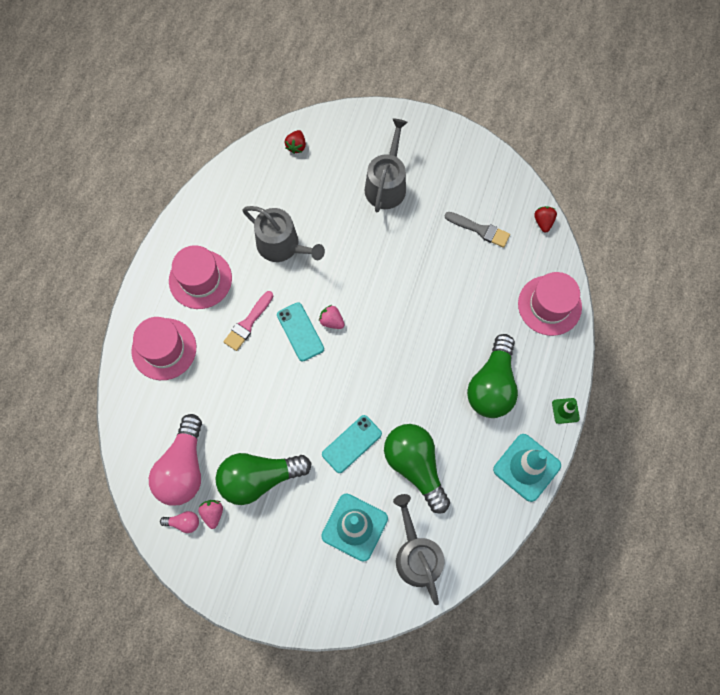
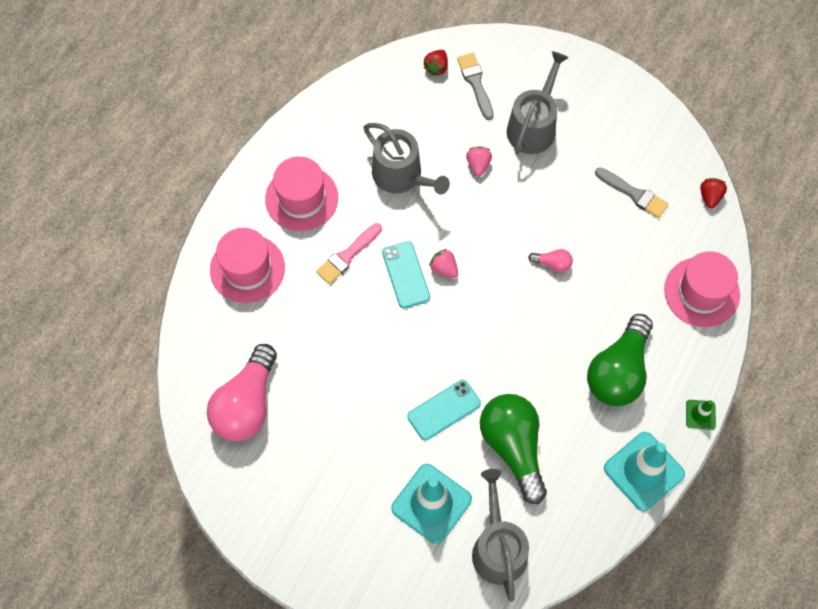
camera: 10 degrees right, 5 degrees down
(183, 522) = (236, 464): pink light bulb -> pink light bulb (552, 263)
(213, 513) = (271, 460): pink strawberry -> pink strawberry (478, 165)
(259, 478) = (331, 430): green light bulb -> none
(331, 155) = (475, 83): none -> grey brush

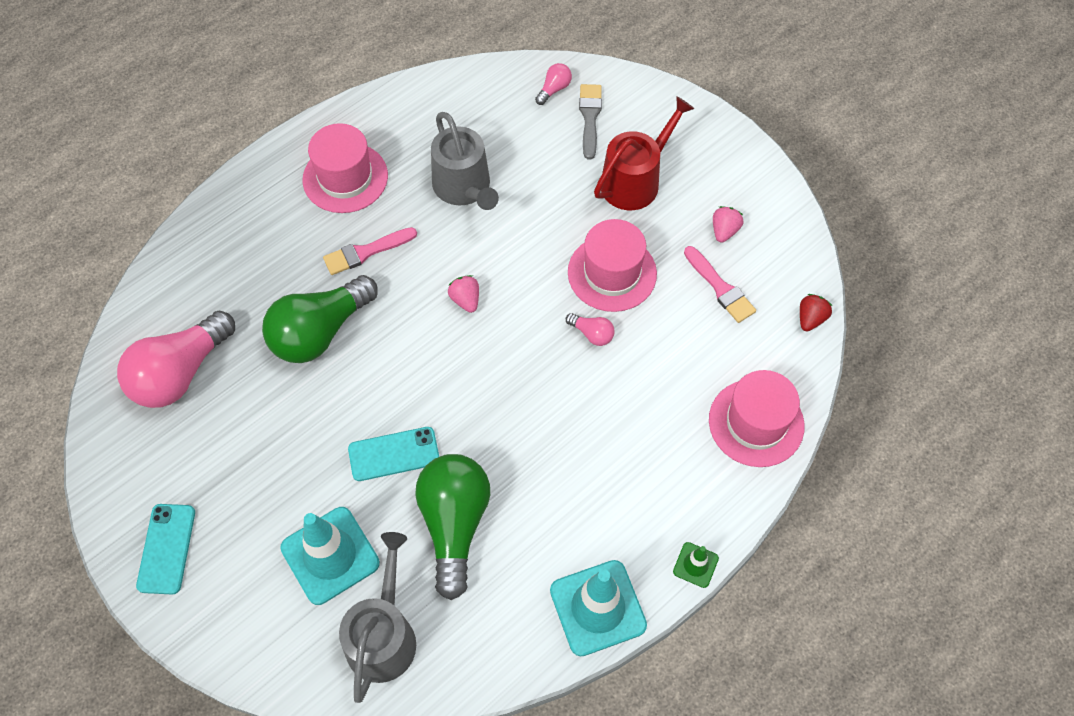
camera: 20 degrees right, 5 degrees down
(247, 268) = (252, 231): pink hat -> pink hat (612, 273)
(405, 275) = (420, 292): turquoise phone -> turquoise phone (166, 548)
(436, 67) = (554, 89): red strawberry -> pink light bulb
(478, 165) = (554, 202): pink strawberry -> pink strawberry (724, 231)
(533, 126) = (635, 180): grey watering can -> red watering can
(618, 371) = (617, 480): green light bulb -> green light bulb (320, 332)
(634, 194) = (720, 287): grey brush -> pink brush

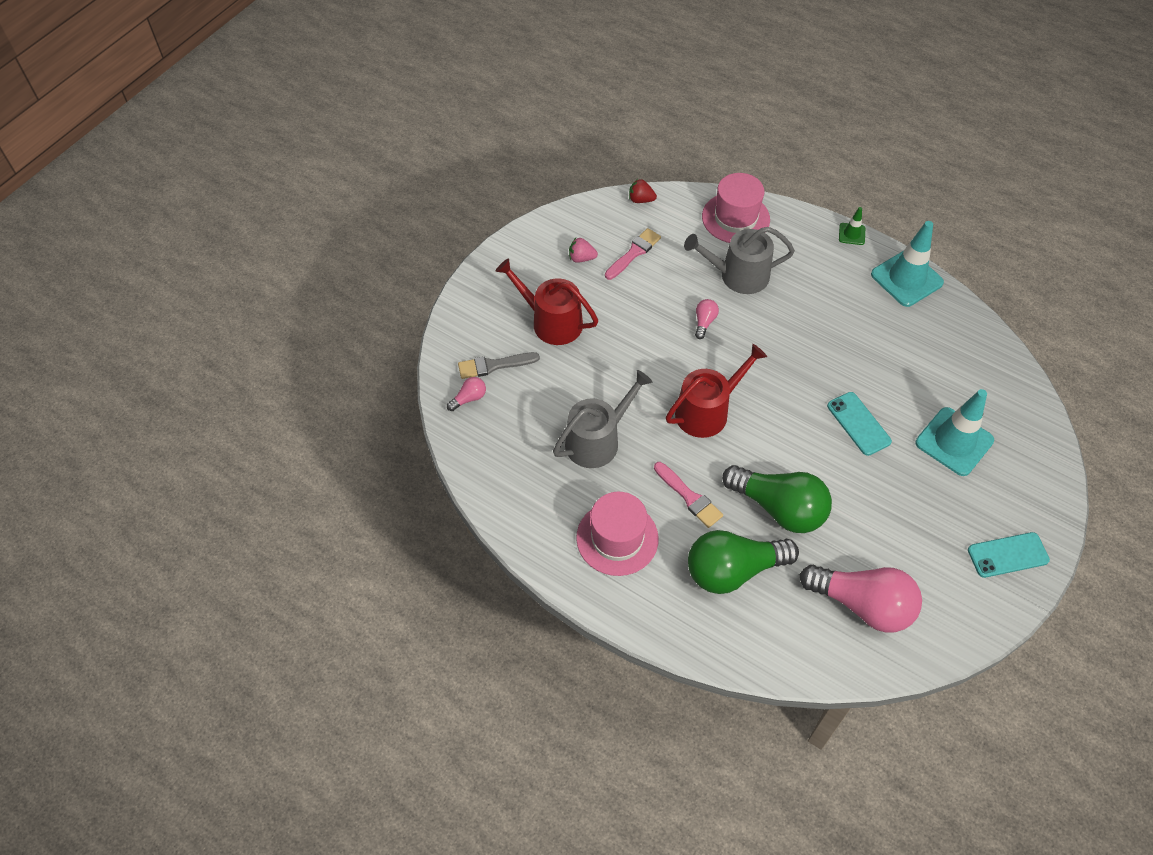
camera: 105 degrees left, 5 degrees down
(383, 635) = (990, 392): grey watering can -> grey watering can (738, 275)
(454, 524) = (892, 371): green light bulb -> green light bulb (733, 570)
(465, 300) = (707, 411): pink strawberry -> red watering can
(554, 89) = (469, 398): pink light bulb -> pink light bulb turned 120 degrees clockwise
(612, 273) = (645, 320): pink hat -> none

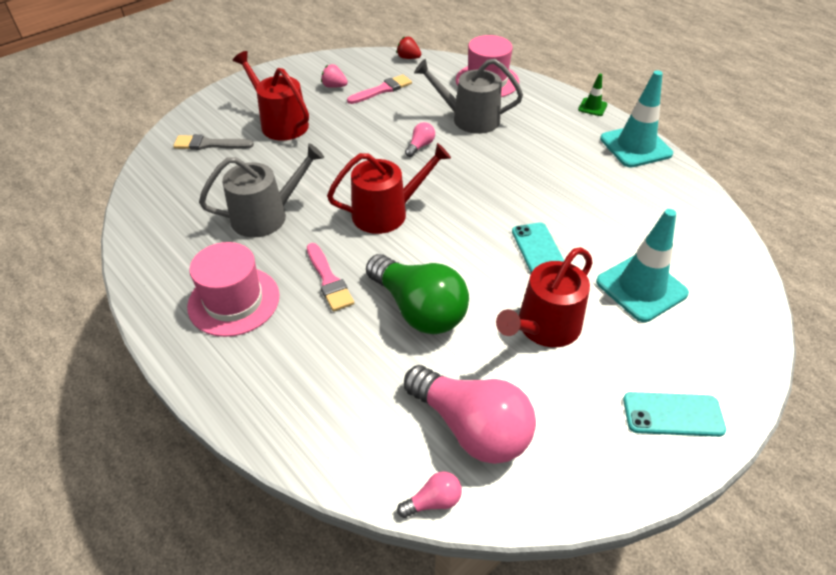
camera: 15 degrees right, 10 degrees down
(469, 398) = (171, 163): pink light bulb -> pink light bulb (433, 501)
(733, 570) = (338, 357): green light bulb -> none
(887, 500) = (544, 327): none -> red watering can

